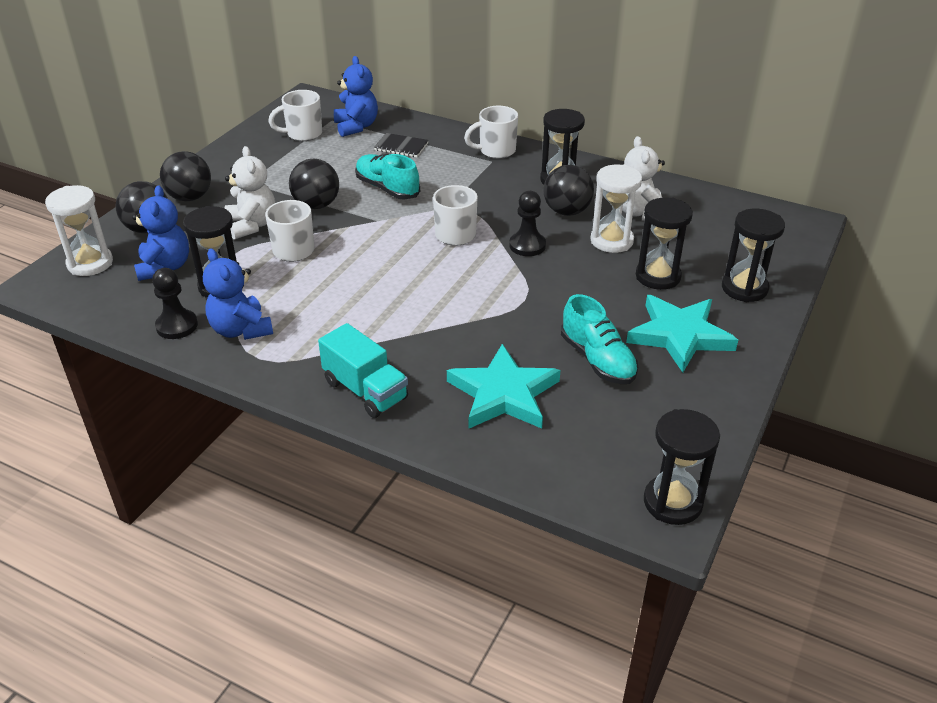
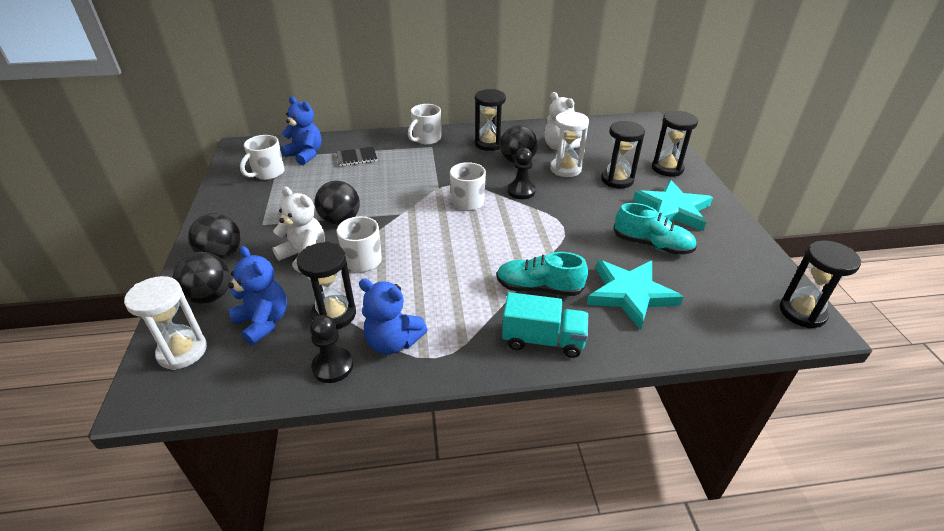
camera: 35 degrees left, 0 degrees up
(387, 188) = (381, 189): turquoise shoe -> turquoise shoe (539, 288)

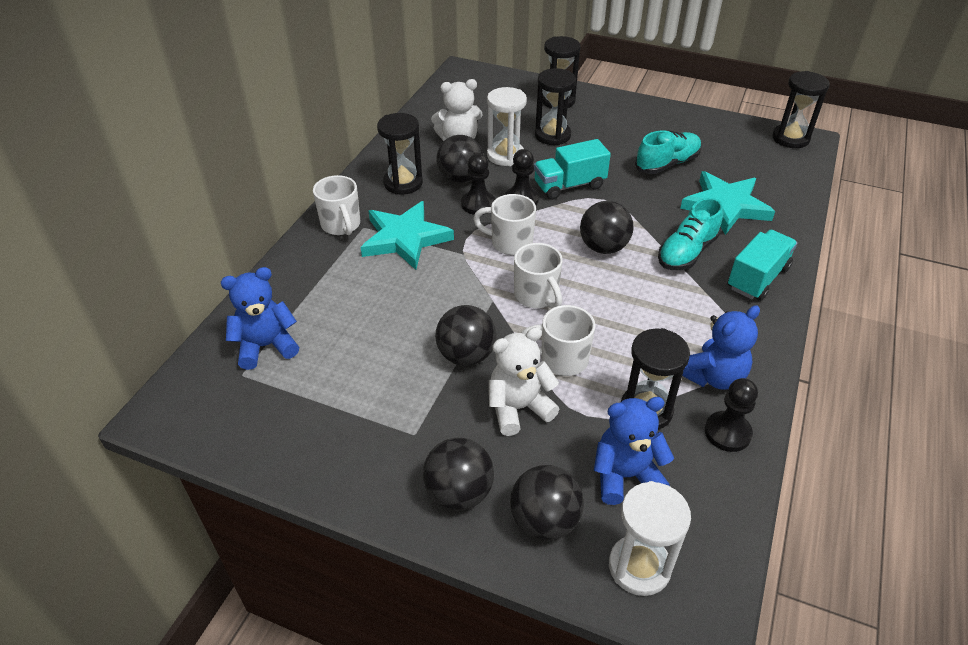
camera: 60 degrees left, 5 degrees up
(268, 173) = (281, 399): white mug -> white mug (537, 296)
(357, 158) = (326, 298): black notebook -> none
(497, 176) = (478, 204): none -> black pawn
(502, 243) = (603, 247): none -> black ball
(562, 206) = (569, 185): none -> turquoise truck
(673, 209) = (624, 129): turquoise star -> turquoise star (405, 239)

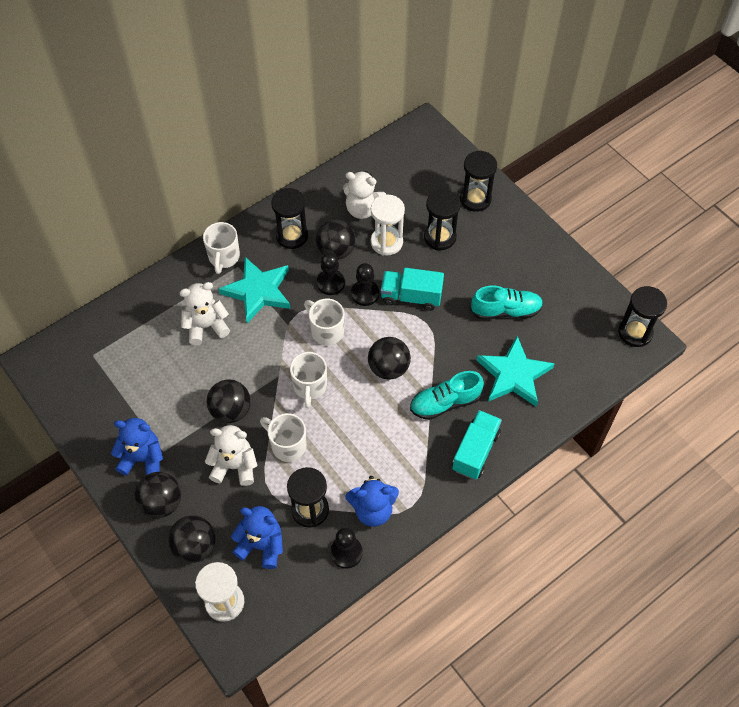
camera: 30 degrees right, 15 degrees up
(266, 346) = (118, 340): blue teddy bear -> blue teddy bear (143, 459)
(369, 290) = (206, 326): none -> white teddy bear
(757, 278) = (475, 451): turquoise truck -> turquoise truck turned 45 degrees counterclockwise

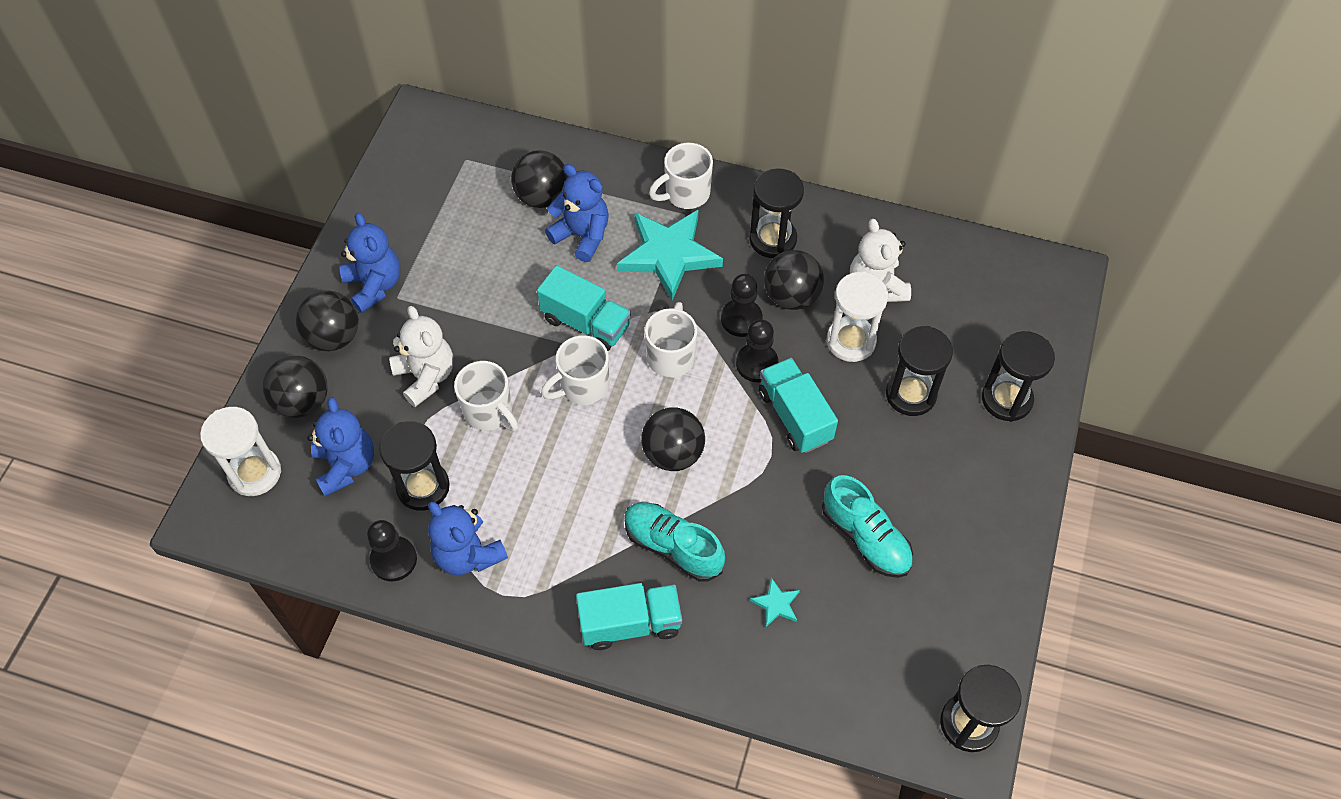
camera: 55 degrees right, 0 degrees up
(206, 326) = (582, 236): white teddy bear -> blue teddy bear
(231, 411) = (493, 328): black ball -> black ball (542, 197)
(268, 360) = (586, 323): none -> turquoise truck
(287, 445) = (489, 412): white mug -> white mug turned 135 degrees clockwise
(513, 375) = (776, 604): turquoise star -> turquoise star, size x0.42

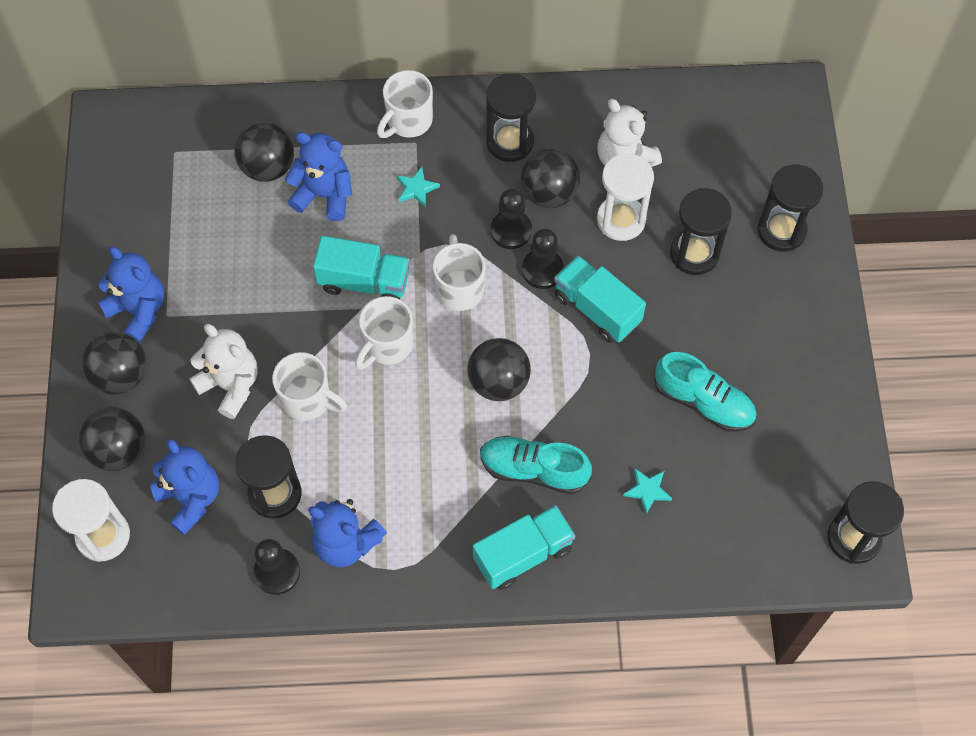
camera: 20 degrees left, 5 degrees up
(668, 255) = (416, 188): turquoise star -> turquoise star, size x0.42

